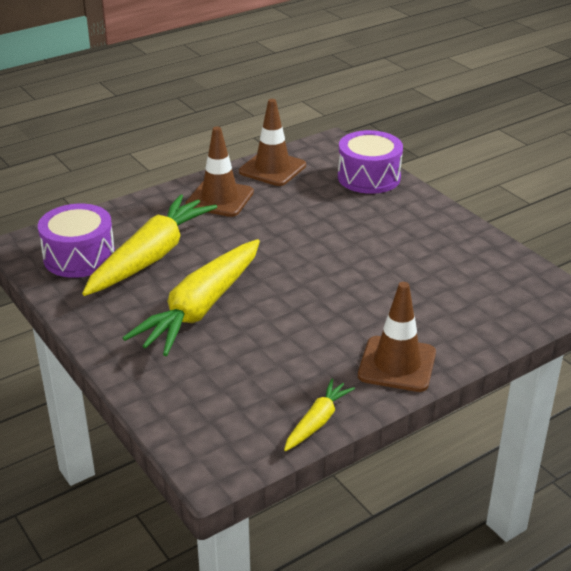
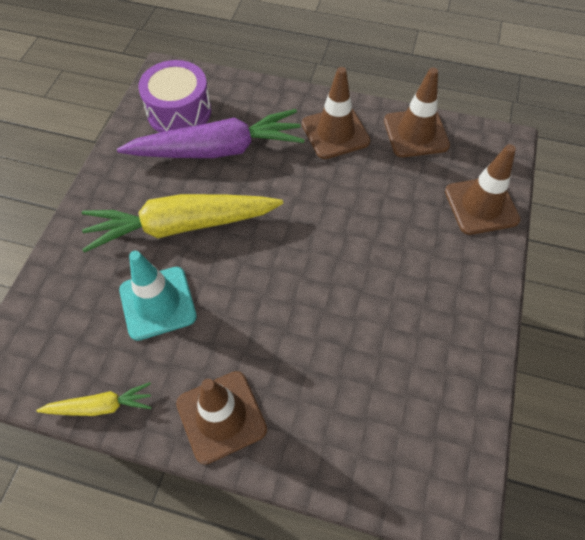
camera: 50 degrees right, 25 degrees up
(151, 256) = (218, 149): yellow carrot -> purple carrot
(259, 352) = (158, 303): none -> turquoise traffic cone
(369, 177) = (481, 205): purple drum -> brown traffic cone

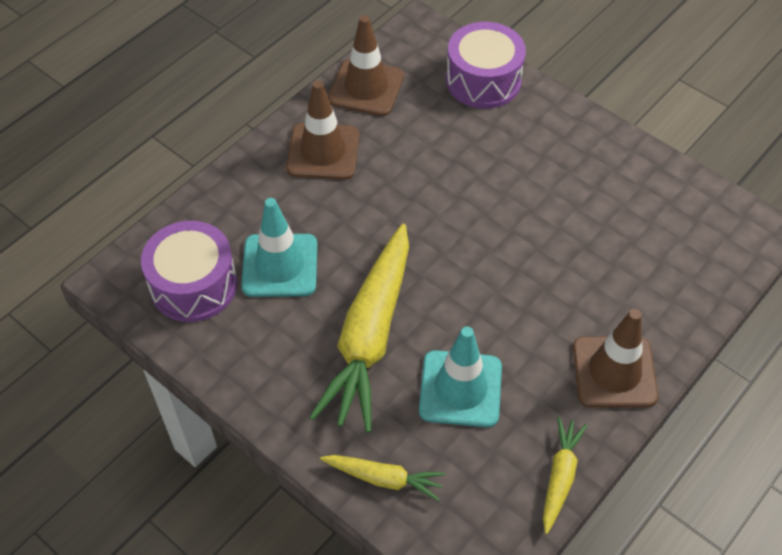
camera: 65 degrees left, 5 degrees down
(61, 282) = (384, 479): none -> yellow carrot
(218, 149) = (280, 265): purple carrot -> turquoise traffic cone
(481, 205) = (483, 80): brown traffic cone -> purple drum

